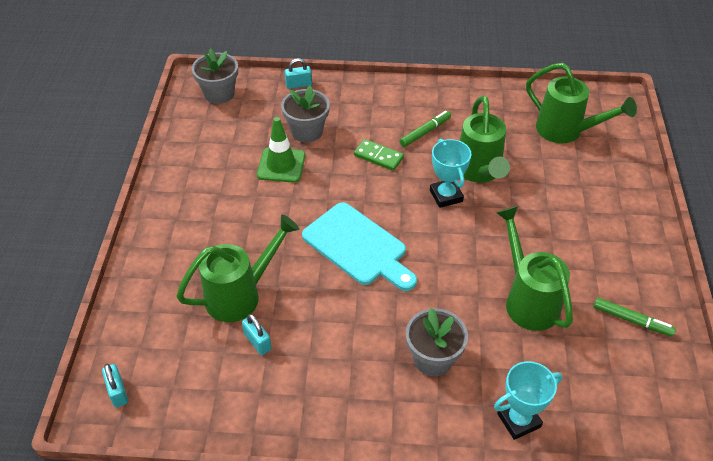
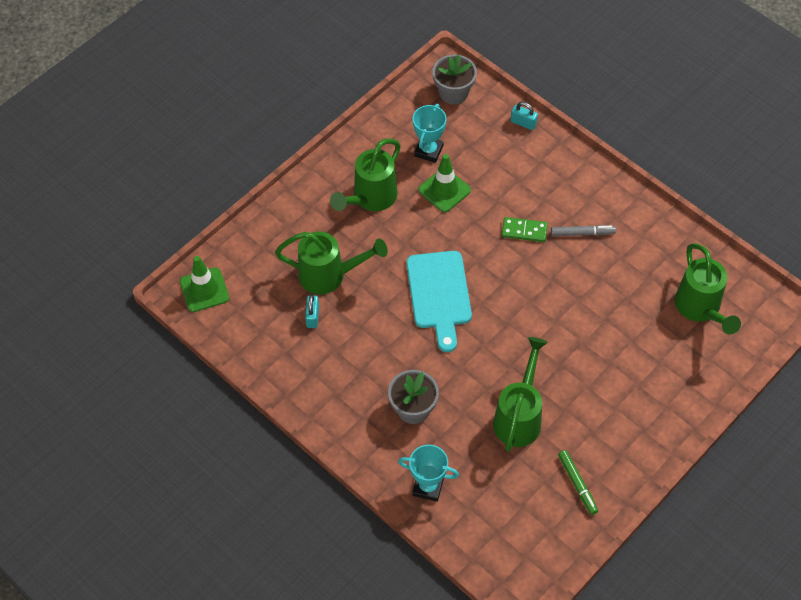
camera: 40 degrees right, 10 degrees up
(118, 392) = (204, 290): turquoise padlock -> green traffic cone
(307, 131) = (490, 172): grey flower pot -> none
(378, 157) = (524, 231): green domino -> green domino turned 60 degrees counterclockwise
(425, 132) = (582, 233): green marker -> grey marker
(446, 196) = (543, 298): turquoise trophy -> turquoise trophy (428, 151)
(479, 172) = (590, 296): green watering can -> green watering can (370, 198)

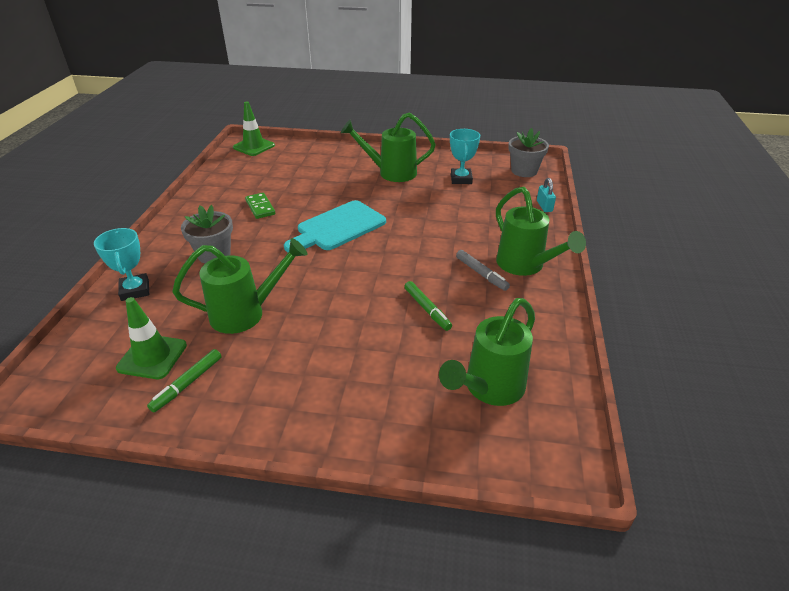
camera: 55 degrees right, 20 degrees down
(312, 316) = (266, 186): turquoise padlock -> none
(329, 275) = (308, 180): green watering can -> green watering can (525, 266)
(428, 151) = (461, 179): turquoise trophy -> turquoise trophy turned 75 degrees counterclockwise
(444, 190) = (436, 196): green traffic cone -> green traffic cone (152, 357)
(524, 231) = (445, 243): green domino -> green domino (260, 207)
(599, 295) = (427, 309): none -> green marker

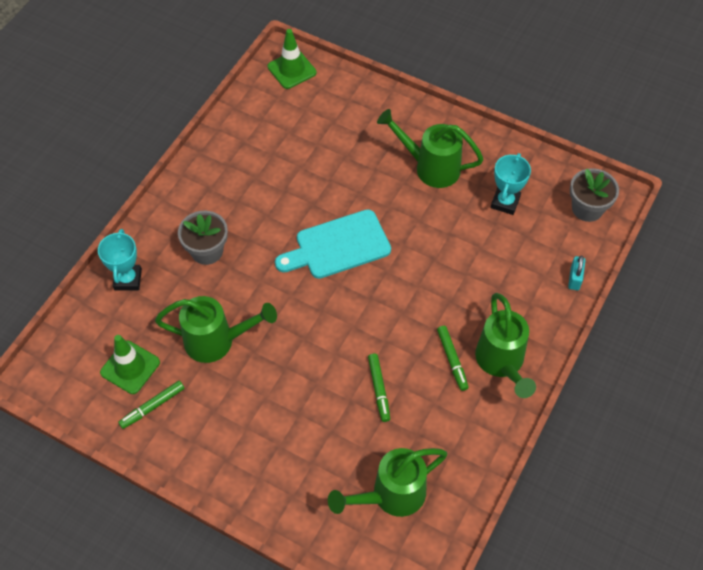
camera: 20 degrees right, 20 degrees up
(260, 207) = (269, 188): green domino -> none
(481, 274) = (452, 360): grey marker -> green marker

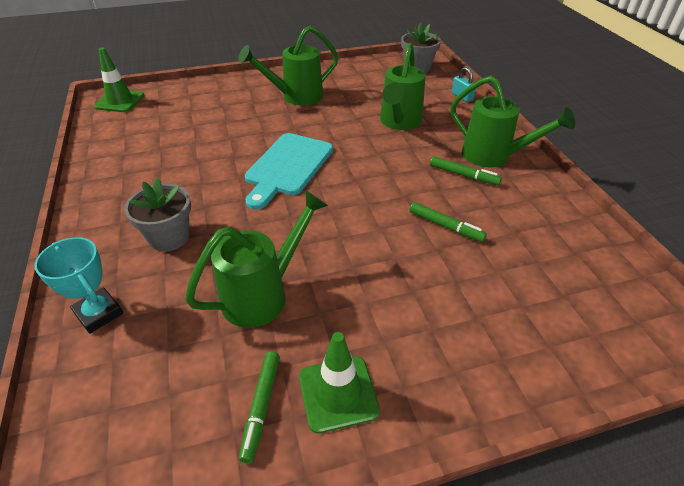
camera: 45 degrees left, 15 degrees down
(130, 367) = (189, 391): green traffic cone -> green traffic cone (338, 393)
(391, 495) = (565, 286): green watering can -> green watering can (399, 122)
(505, 202) = (368, 88): turquoise trophy -> none

